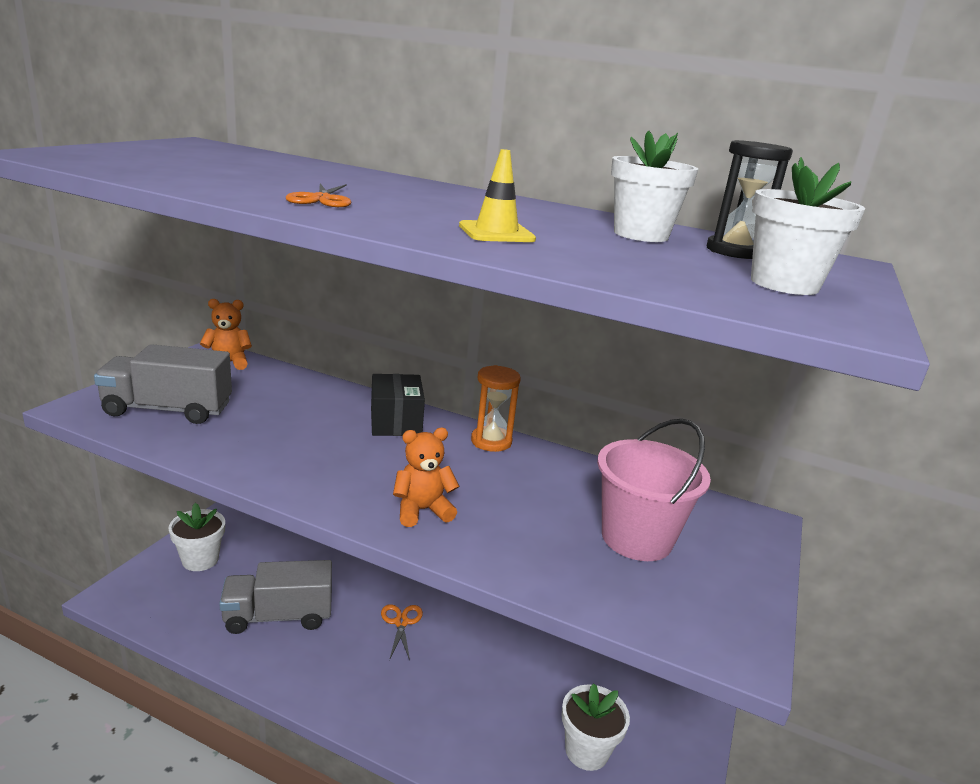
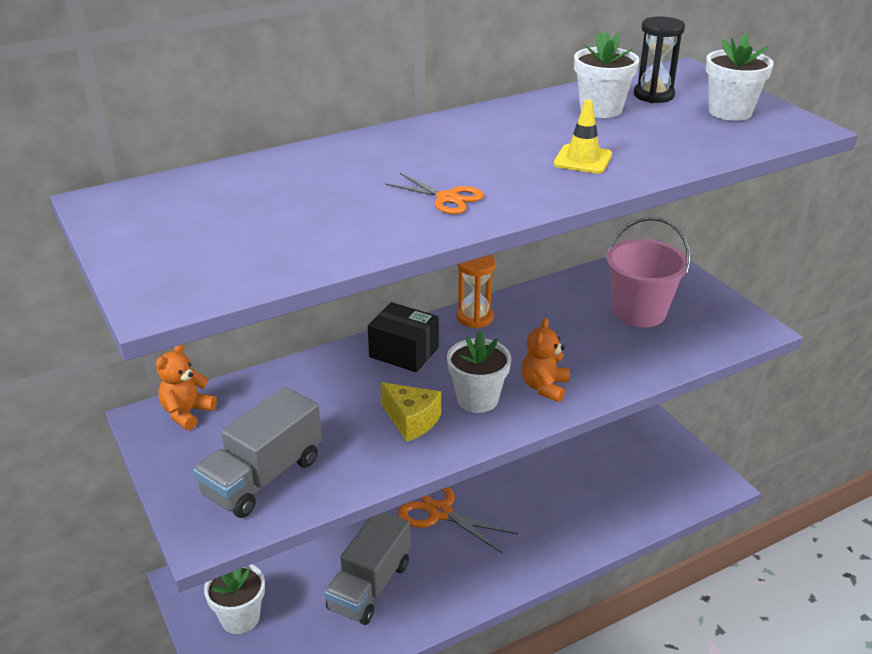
camera: 50 degrees left, 10 degrees up
(297, 452) = (411, 421): none -> yellow cheese
(401, 622) = (440, 512): orange scissors -> orange scissors, size x1.69
(586, 750) = (626, 474): white flower pot -> white flower pot (477, 399)

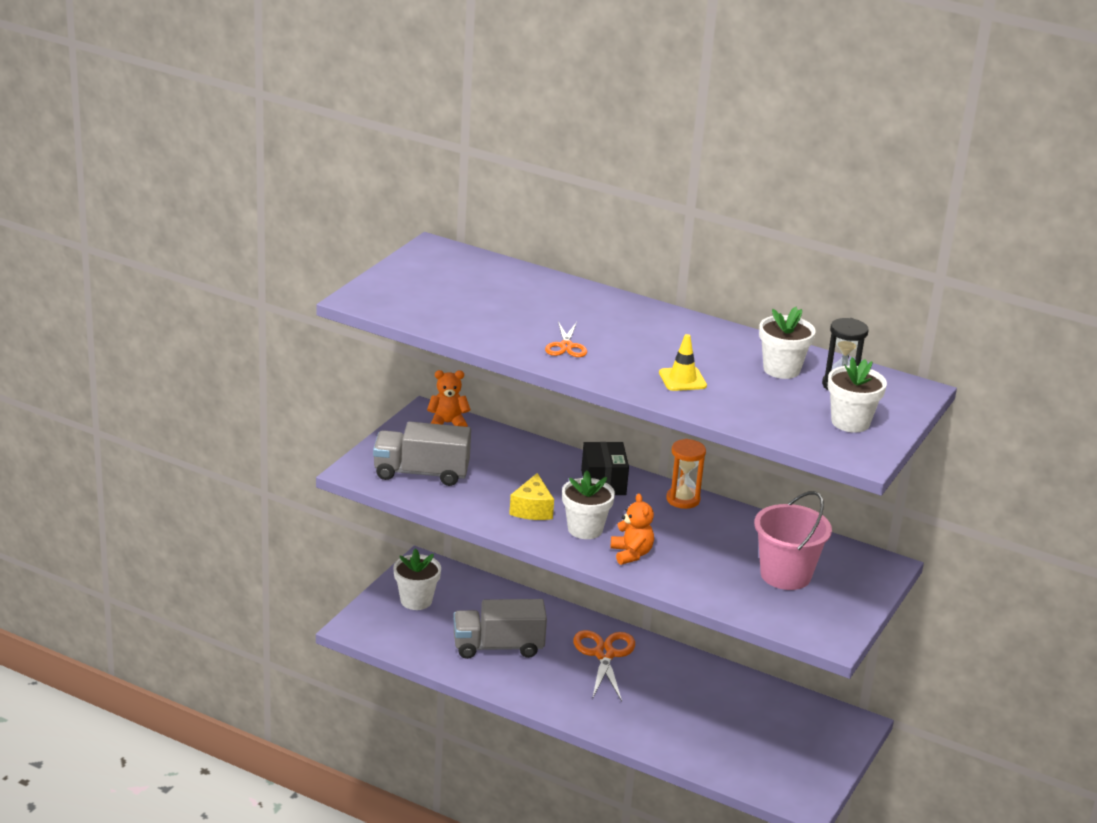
camera: 55 degrees right, 5 degrees down
(544, 387) = (631, 554): orange teddy bear -> orange teddy bear turned 90 degrees clockwise

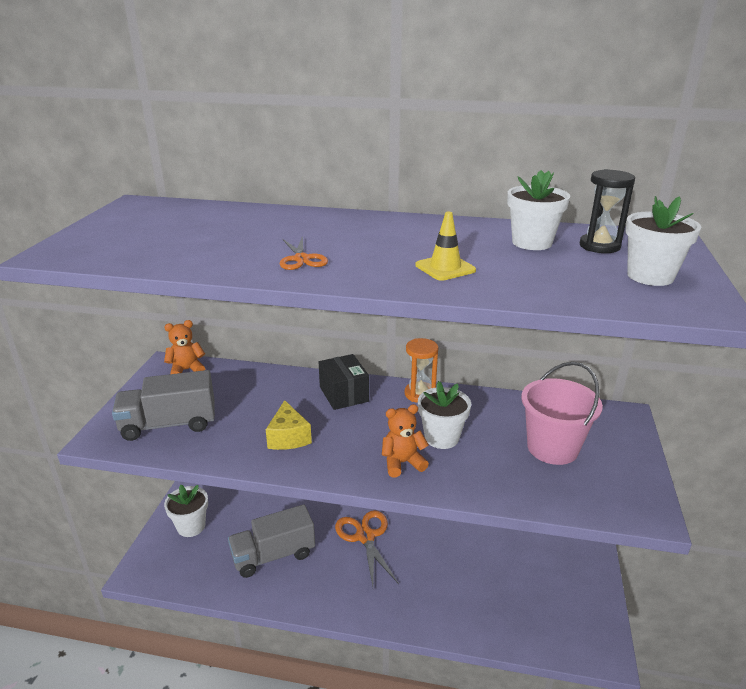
camera: 15 degrees left, 0 degrees up
(585, 529) = (347, 446): white flower pot -> white flower pot (441, 437)
(631, 554) = (402, 463): orange teddy bear -> orange teddy bear turned 75 degrees counterclockwise

